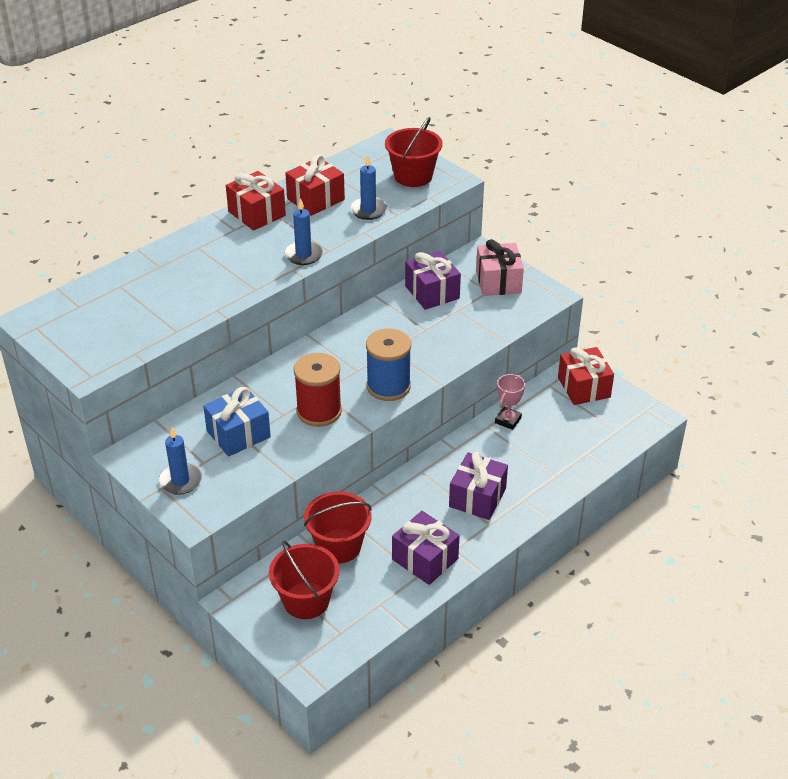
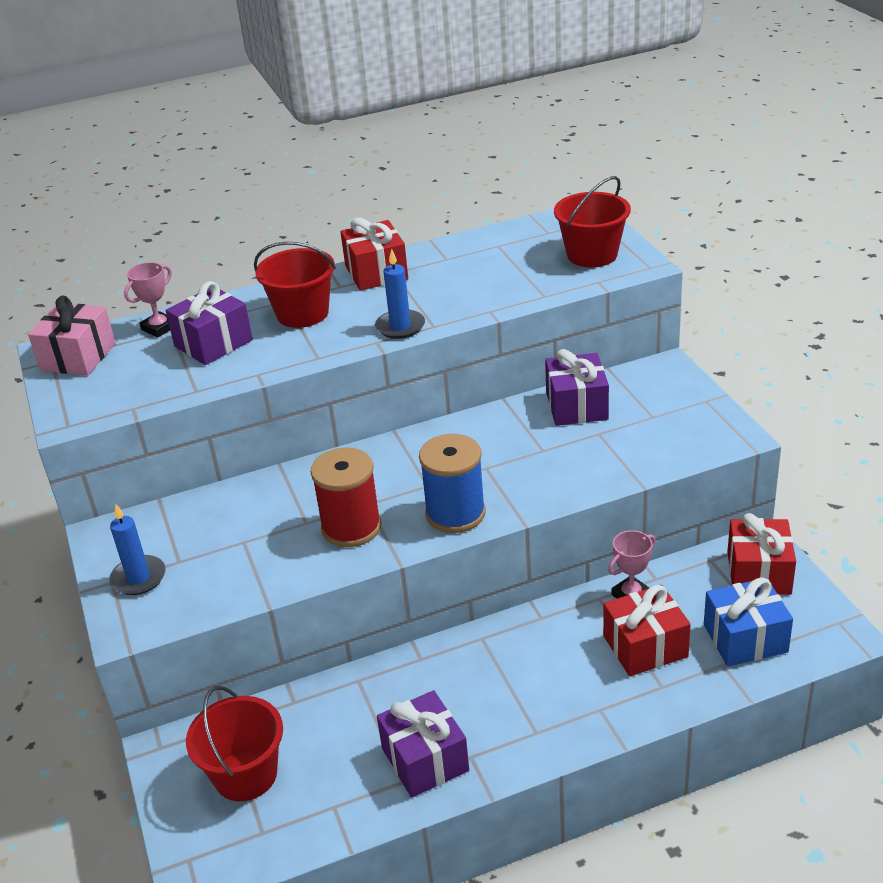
camera: 25 degrees right, 5 degrees down
(109, 286) = (159, 328): none -> pink trophy
(238, 434) = (239, 535): blue gift -> blue gift (745, 638)
(315, 199) = (455, 266): red gift -> red gift (645, 646)
(339, 546) = (325, 712): red bucket -> red bucket (302, 313)
(368, 210) = (511, 286): blue candle -> none
(477, 497) = (538, 691): purple gift -> purple gift (213, 343)
(498, 281) = (671, 407): pink gift -> pink gift (78, 357)

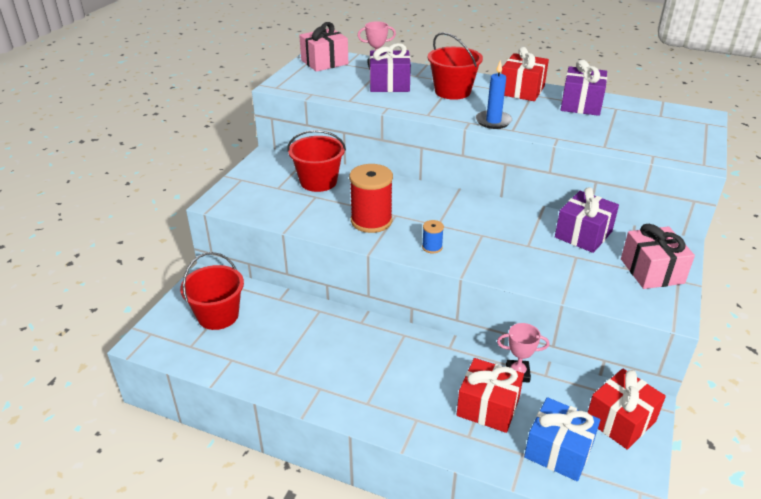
camera: 40 degrees right, 0 degrees up
(138, 578) = (252, 184): blue candle -> none
(425, 759) = (297, 372): purple gift -> purple gift (581, 104)
(455, 513) = (432, 247): blue spool -> blue spool, size x0.47
(592, 254) = (672, 139): red bucket -> red bucket (318, 181)
(676, 405) = (652, 271): none -> pink gift

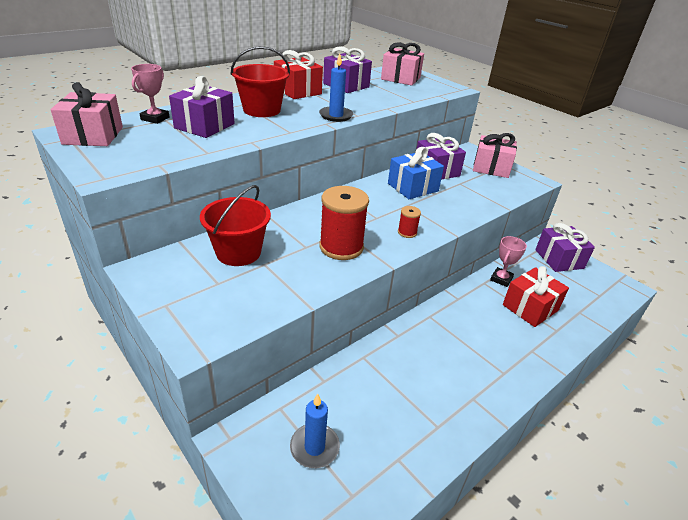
camera: 65 degrees left, 0 degrees up
(218, 315) = (314, 447): red bucket -> blue candle
(432, 247) = (407, 232): blue spool -> red spool
(558, 451) = (580, 295): blue gift -> blue gift (412, 187)
(620, 420) = (559, 259): red gift -> purple gift
(663, 123) = (400, 78): none -> pink gift

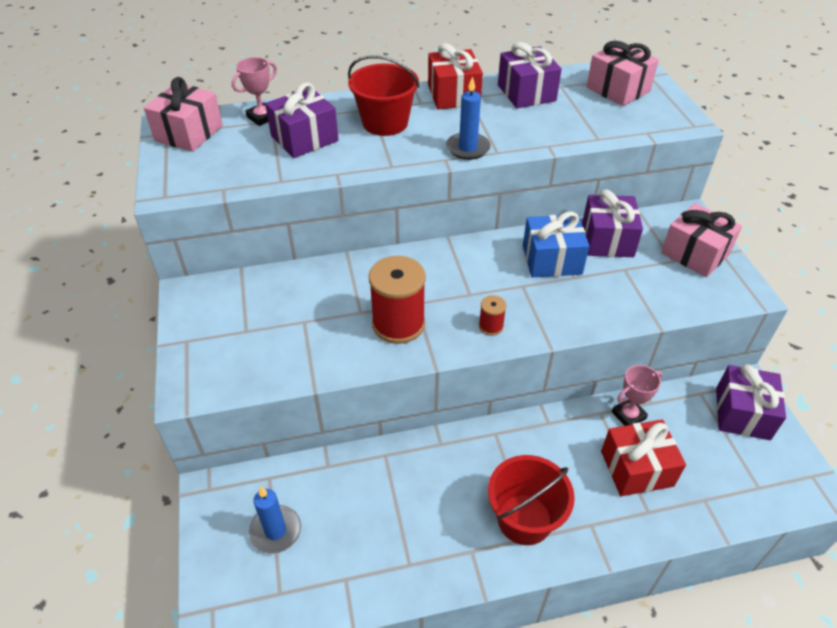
camera: 30 degrees right, 10 degrees up
(238, 252) = (287, 298): red bucket -> red bucket (524, 519)

